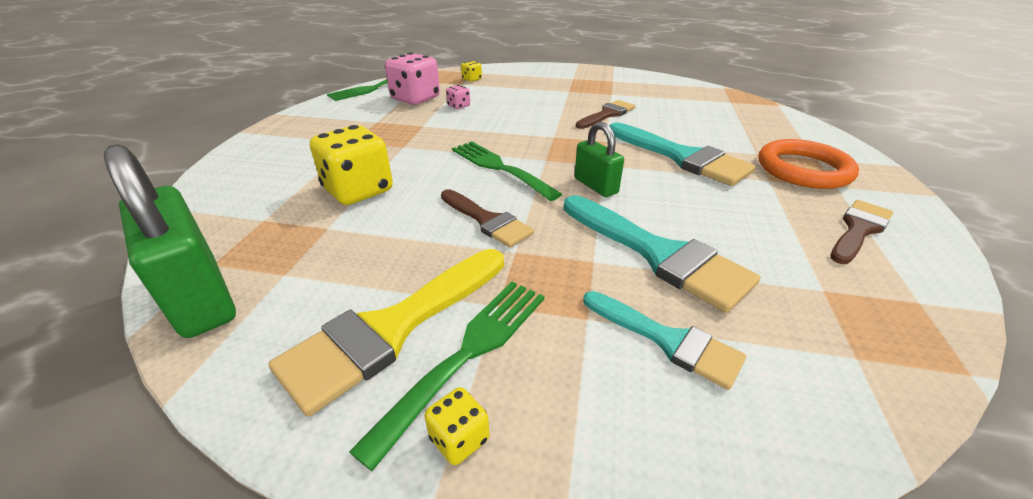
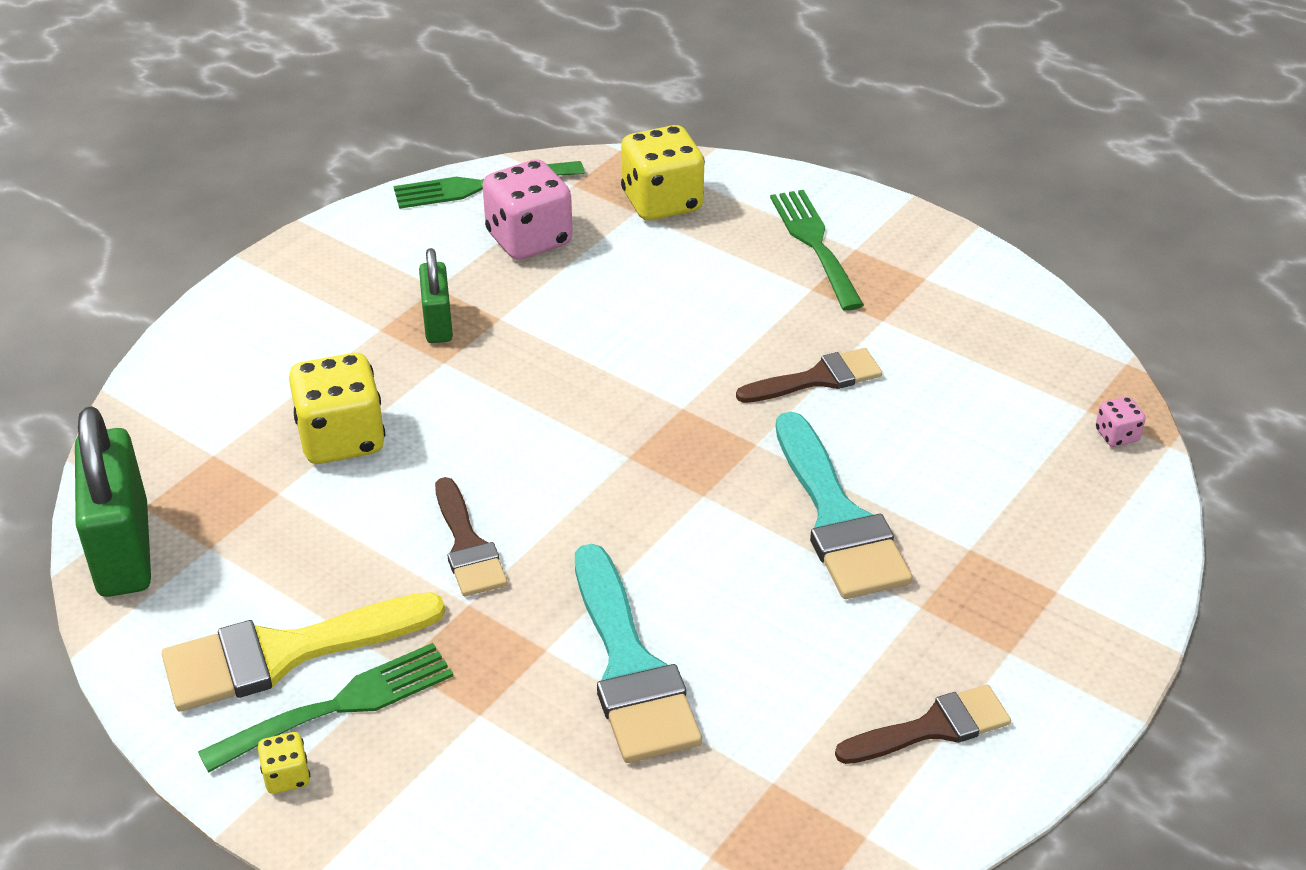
camera: 25 degrees right, 5 degrees up
(459, 106) = (587, 282): pink dice -> pink dice (1117, 435)
(471, 79) = (662, 202): yellow dice -> yellow dice, size x2.20
(499, 168) = (548, 453): green fork -> green fork (814, 244)
(595, 186) = (654, 533): green padlock -> green padlock (438, 323)
(667, 340) = (538, 767): turquoise brush -> none
(803, 169) = (1000, 605): orange ring -> none

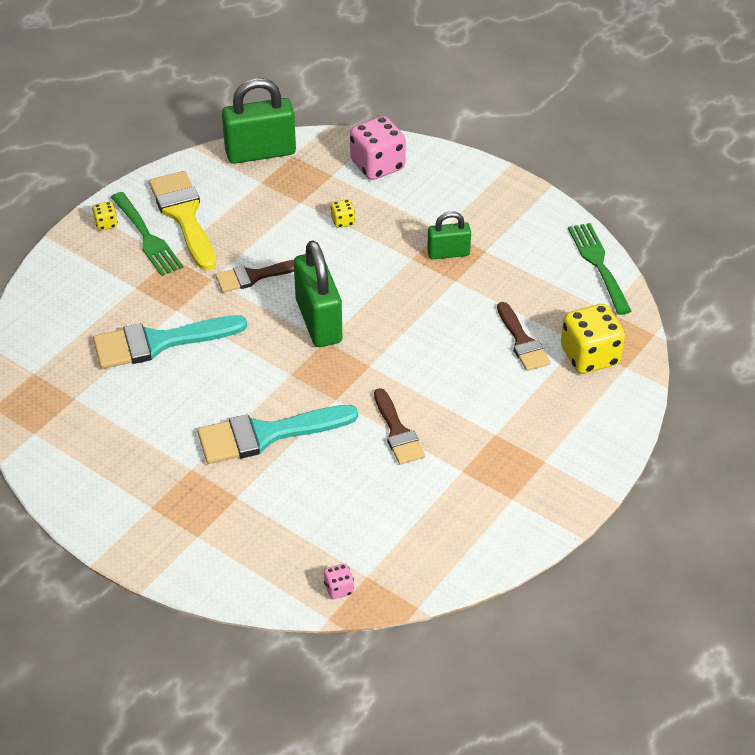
camera: 90 degrees right, 5 degrees up
(341, 439) = (343, 221): yellow dice -> yellow dice, size x0.45
(529, 239) = (539, 290): pink dice -> pink dice (377, 165)
(583, 464) = (318, 321): none -> green padlock
(814, 244) = (547, 438): green fork -> none
(933, 727) = (100, 466): brown brush -> brown brush (522, 342)

